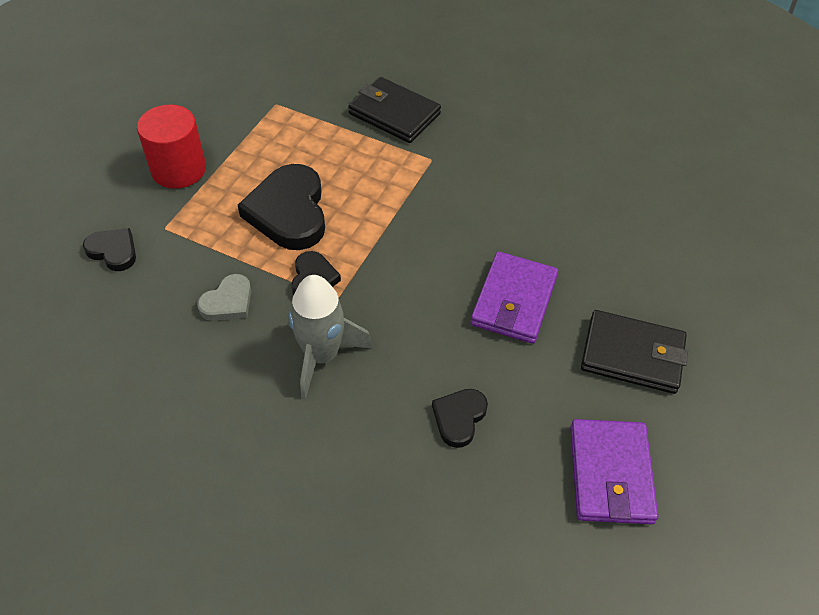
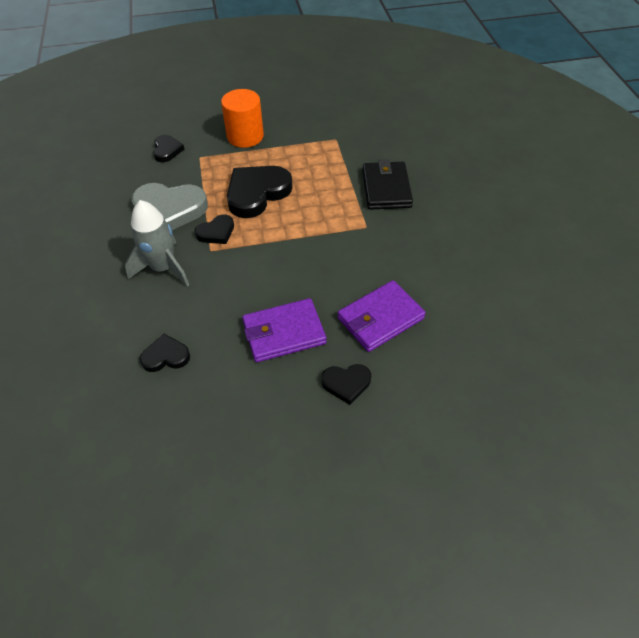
camera: 55 degrees right, 0 degrees up
(179, 169) = (245, 136): red cylinder -> orange cylinder
(228, 302) = (170, 210): grey heart -> grey heart, size x1.88
(610, 474) = (179, 463): purple wallet -> purple wallet (380, 318)
(615, 289) = (346, 383): none -> black heart
(632, 355) = (294, 425): black wallet -> none

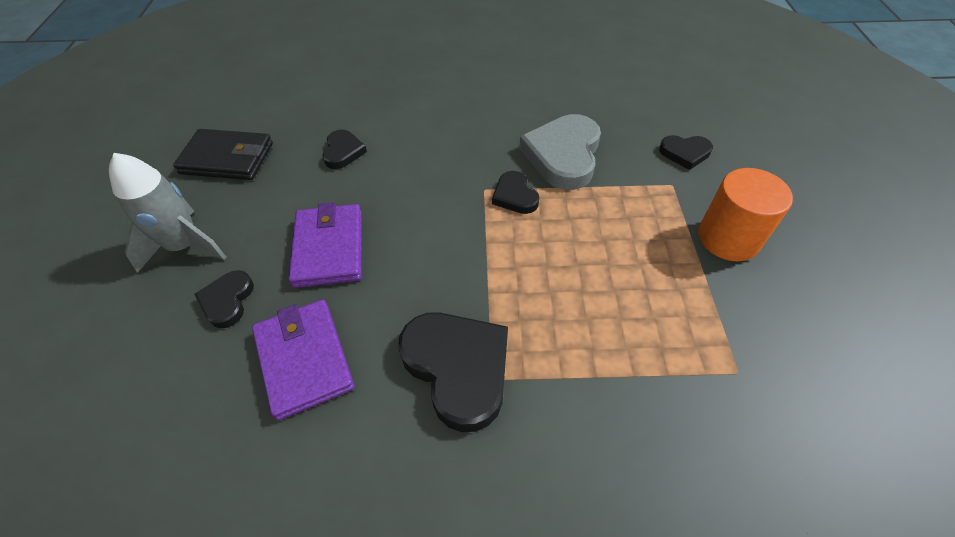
camera: 100 degrees right, 0 degrees up
(163, 268) = (465, 150): grey rocket -> grey rocket (185, 246)
(257, 193) = (588, 242): black heart -> black heart (458, 368)
(386, 188) = (587, 435): black wallet -> black wallet (227, 158)

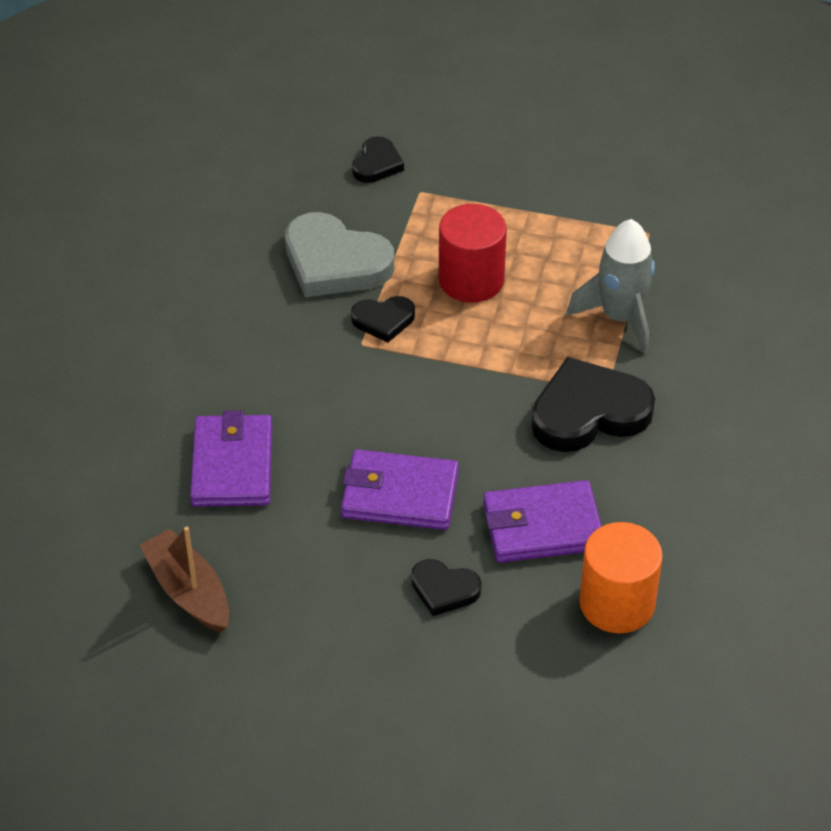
camera: 75 degrees left, 5 degrees down
(185, 246) = (342, 632): grey rocket -> grey rocket (620, 318)
(227, 158) = (188, 591): black wallet -> brown boat
(343, 152) = (232, 465): black heart -> purple wallet
(588, 240) = (471, 280): none -> red cylinder
(728, 238) = (508, 180): orange cylinder -> orange cylinder (617, 603)

